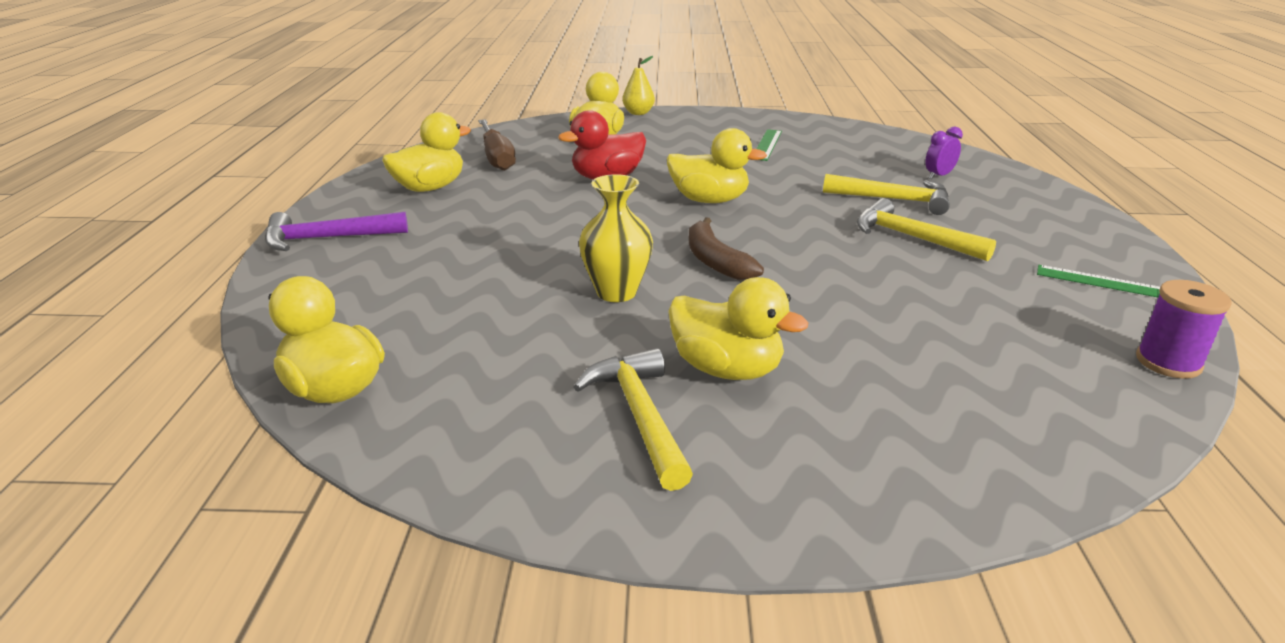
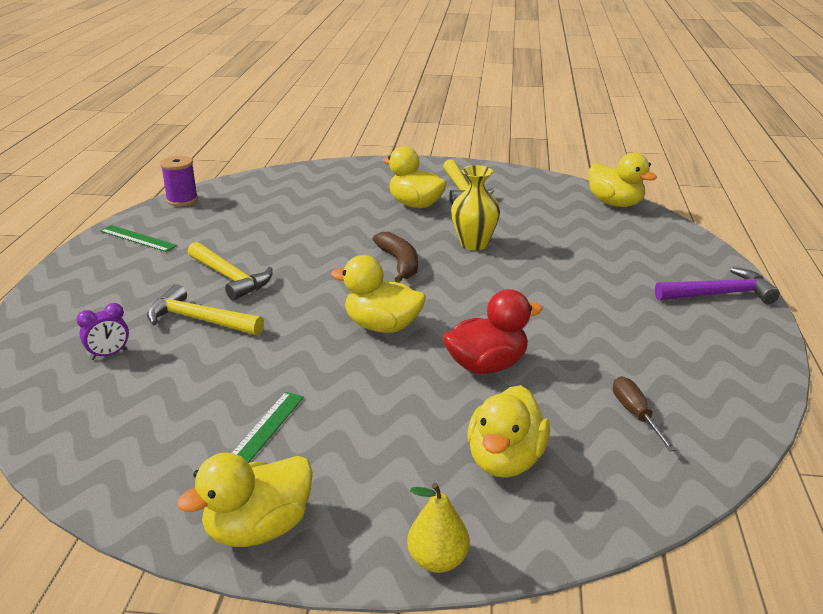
camera: 175 degrees left, 0 degrees up
(429, 188) = (680, 356): yellow duck -> yellow duck (258, 529)
(497, 158) = (635, 414): brown screwdriver -> brown screwdriver, size x0.63

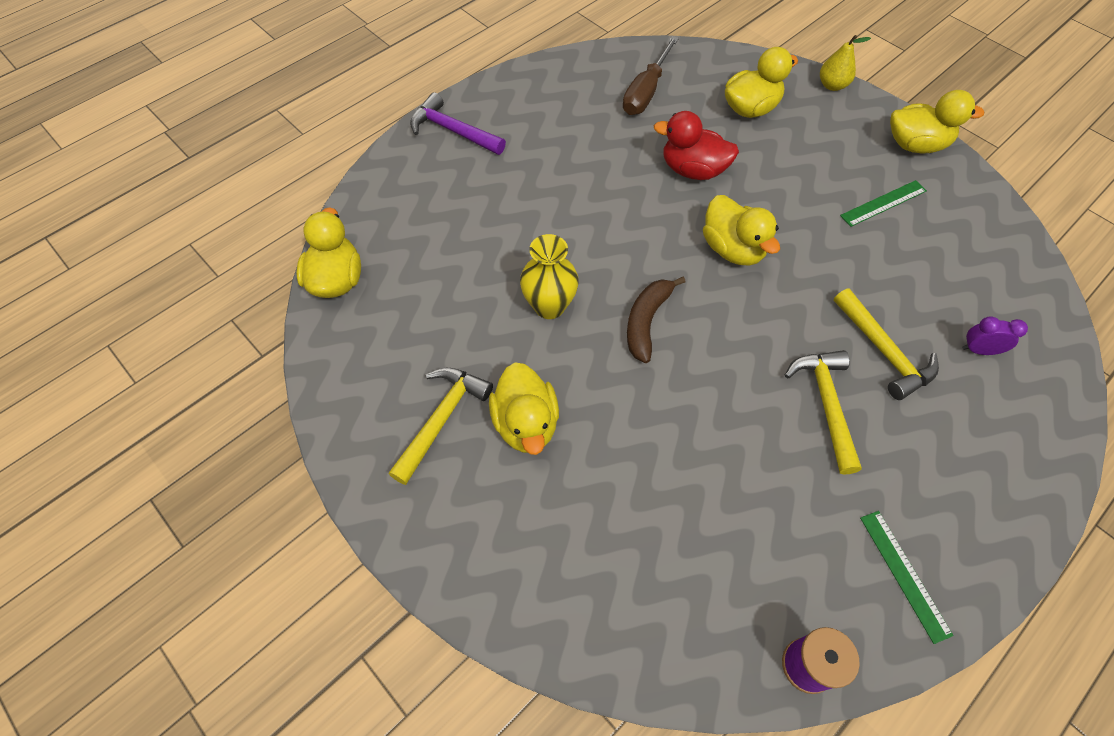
camera: 140 degrees left, 30 degrees up
(635, 414) = (646, 92): brown screwdriver -> brown screwdriver, size x1.58

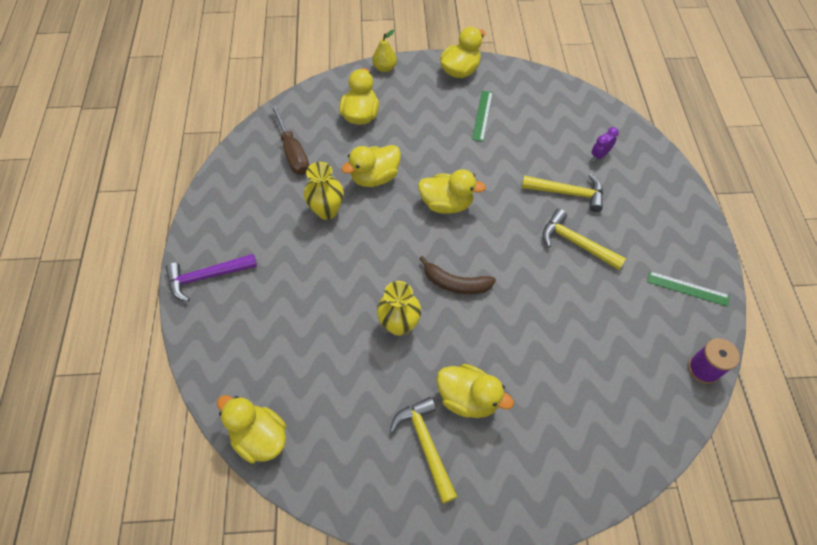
camera: 50 degrees left, 0 degrees up
(612, 162) = (327, 211): none -> yellow vase
(647, 322) = (455, 283): brown banana -> brown banana turned 45 degrees counterclockwise
(693, 170) = (375, 177): red duck -> yellow duck

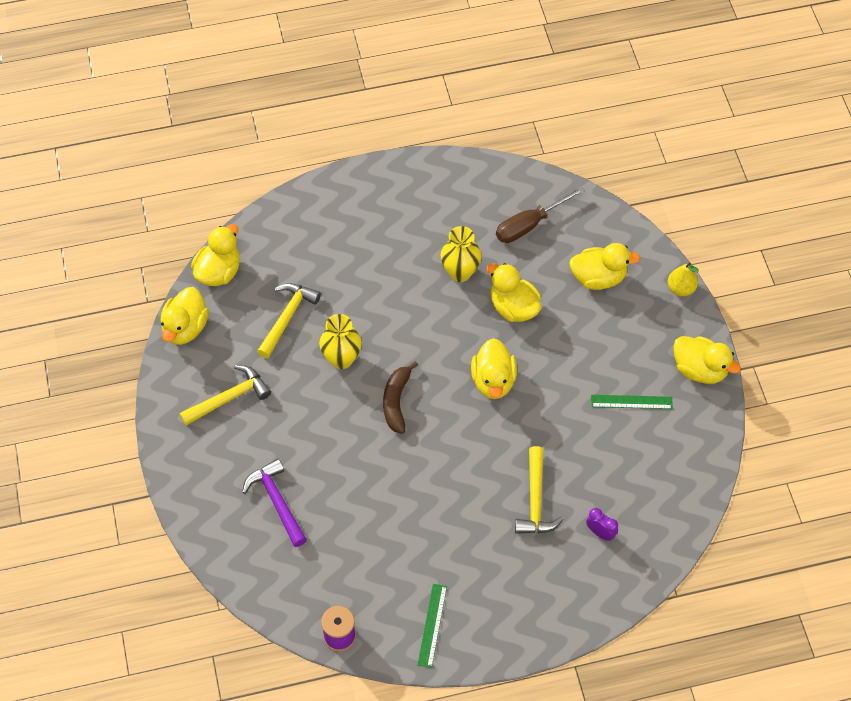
camera: 80 degrees right, 0 degrees up
(206, 277) = (363, 191): purple hammer -> purple hammer (277, 501)
(468, 398) = (277, 426): yellow duck -> yellow duck (185, 328)
(576, 243) = (468, 511): yellow hammer -> yellow hammer (287, 317)

